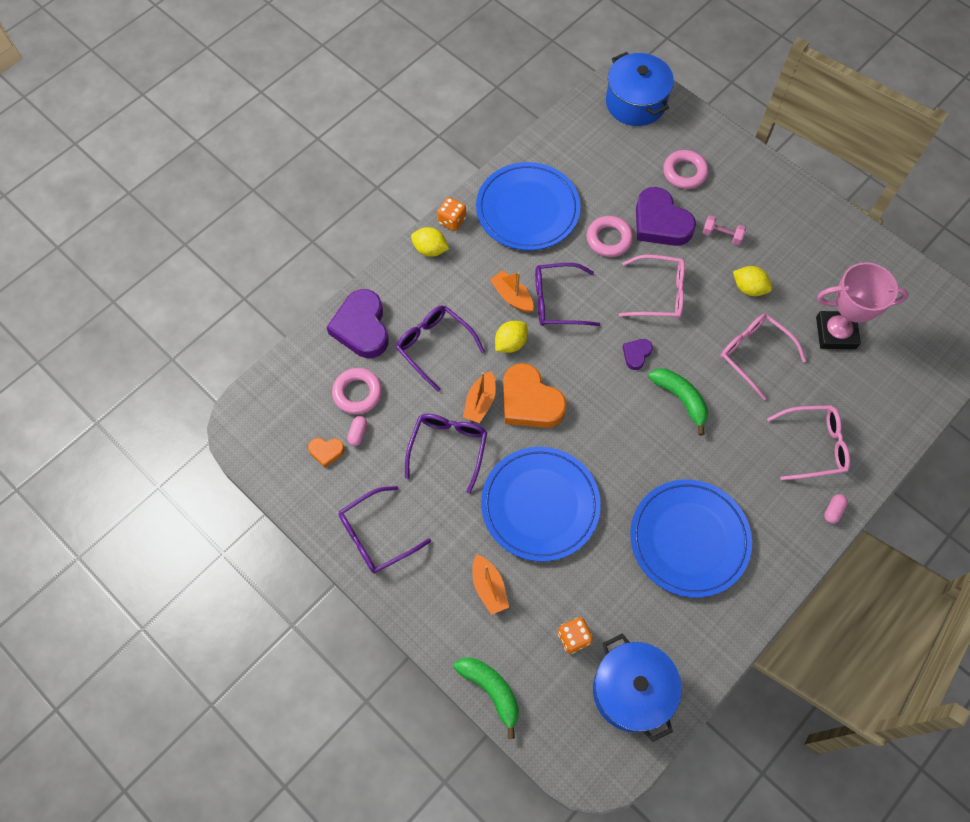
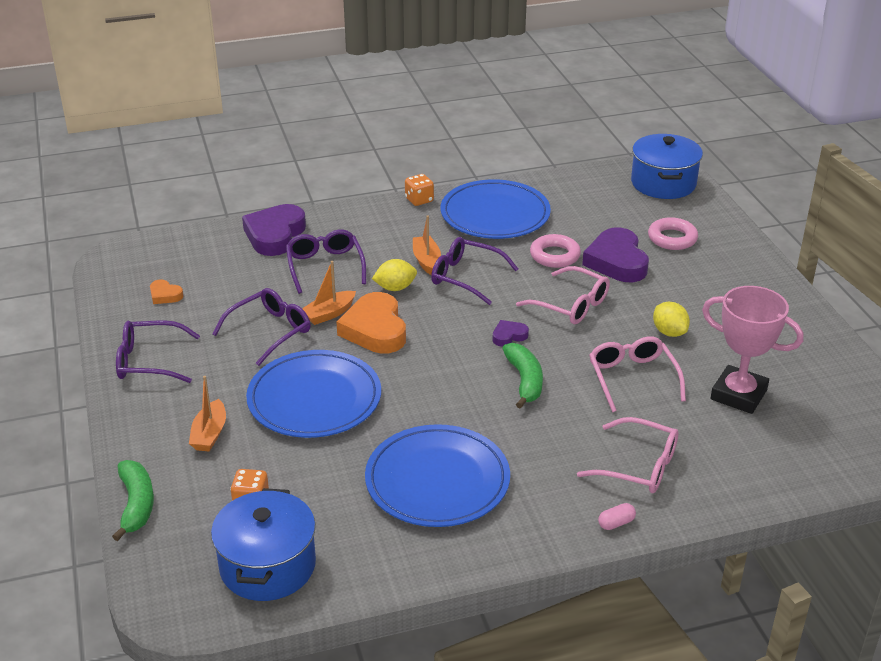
camera: 30 degrees right, 30 degrees down
(357, 393) = (229, 271): pink ring -> none
(358, 433) = (203, 294): pink capsule -> none
(430, 249) = (382, 210): yellow lemon -> none
(722, 235) = (673, 289): pink dumbbell -> none

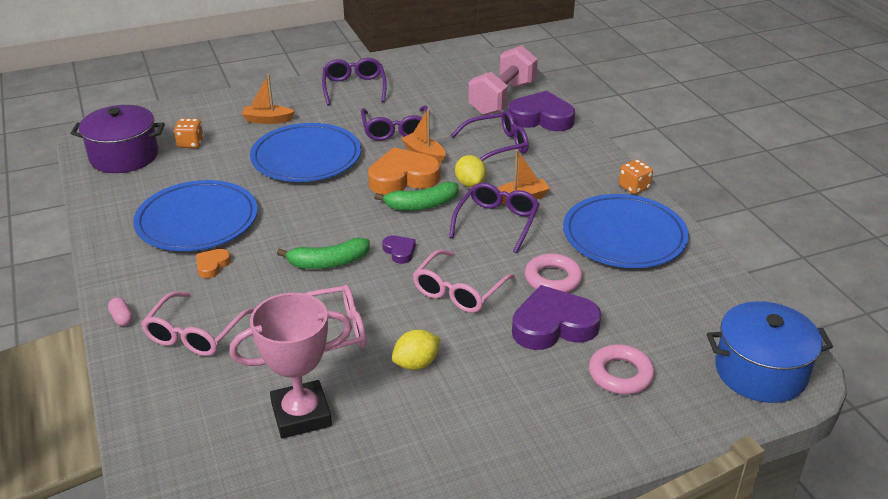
camera: 85 degrees right, 0 degrees up
(136, 504) = (197, 103): green banana -> green banana (421, 205)
(165, 295) = (440, 83): orange heart -> orange heart (212, 265)
(222, 255) = (502, 98): none -> pink dumbbell
(267, 566) = (124, 156): blue pot -> purple pot
(270, 331) = (395, 130): purple glasses -> purple glasses turned 45 degrees clockwise
(738, 395) = (301, 414): pink trophy -> pink trophy turned 45 degrees clockwise

